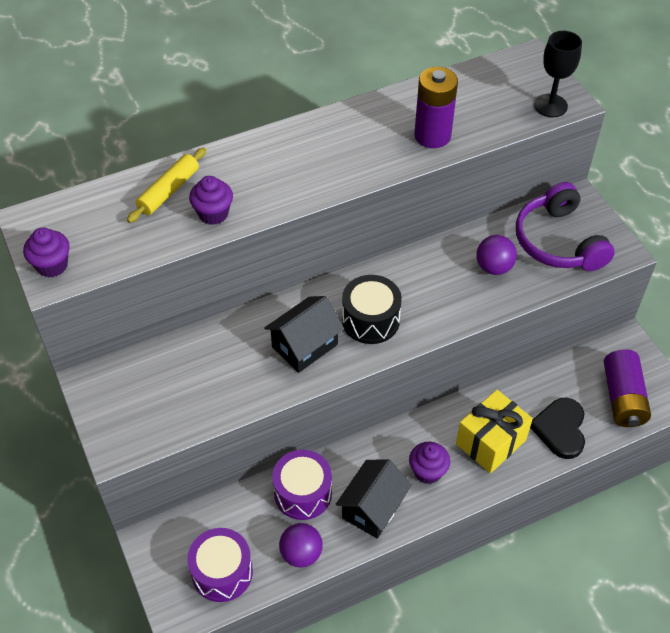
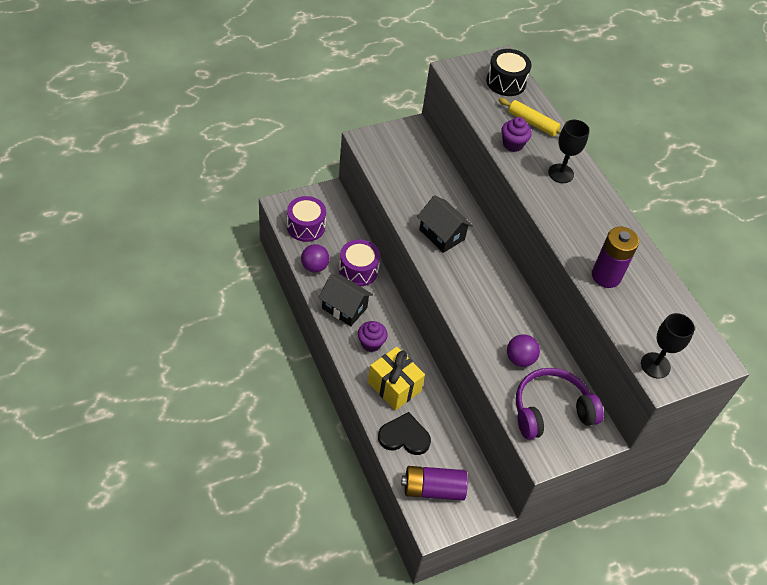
camera: 85 degrees right, 0 degrees up
(52, 265) = (464, 70): purple cupcake -> none
(265, 166) = (561, 173): none -> black goblet
(370, 320) = (465, 274): black drum -> black drum (506, 82)

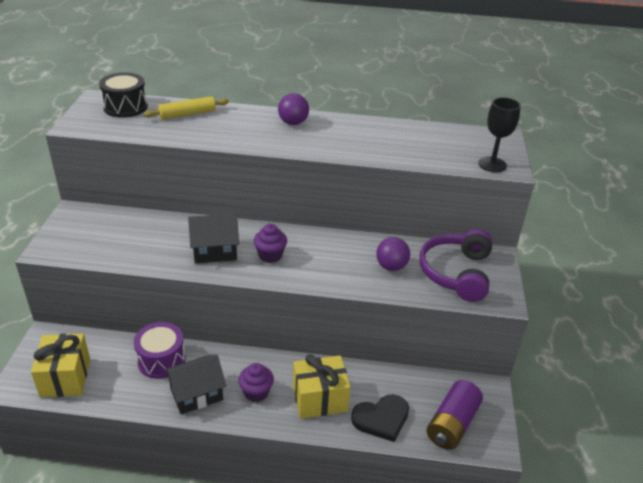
camera: 55 degrees left, 15 degrees down
(306, 226) = (65, 377): purple drum -> yellow gift
(314, 266) = (123, 395): purple ball -> purple ball (293, 123)
(404, 436) = (381, 418): black heart -> black heart turned 150 degrees counterclockwise
(513, 144) = (199, 133): purple cupcake -> purple cupcake (270, 255)
(561, 173) = (257, 124): black goblet -> none
(606, 276) = (385, 149): purple battery -> none

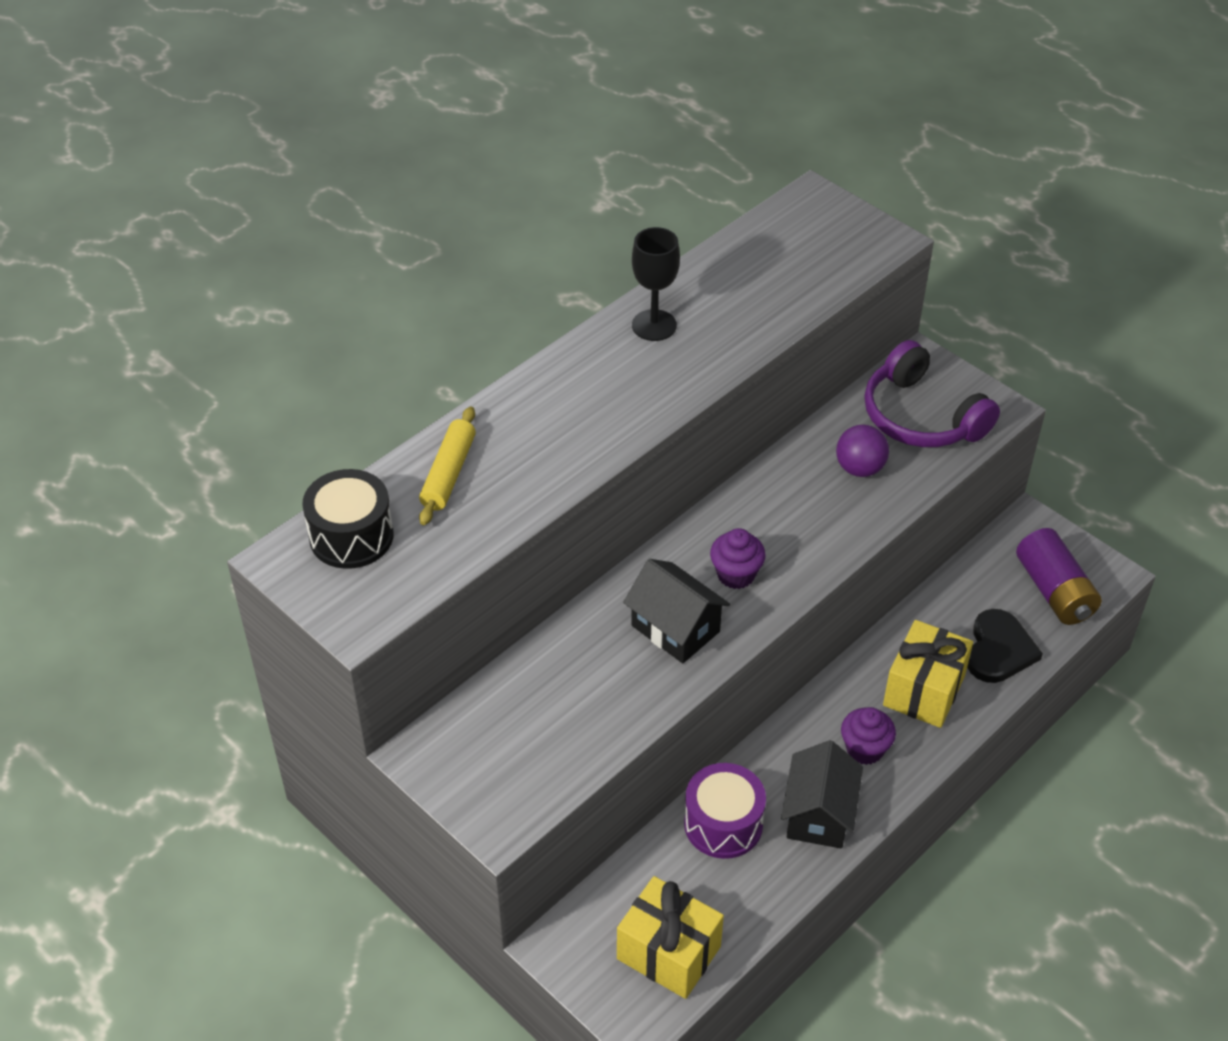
camera: 50 degrees left, 10 degrees up
(215, 251) = (675, 628): black house -> black house turned 75 degrees counterclockwise
(293, 123) = (588, 372): purple ball -> none
(492, 164) = (867, 249): black goblet -> black goblet (654, 325)

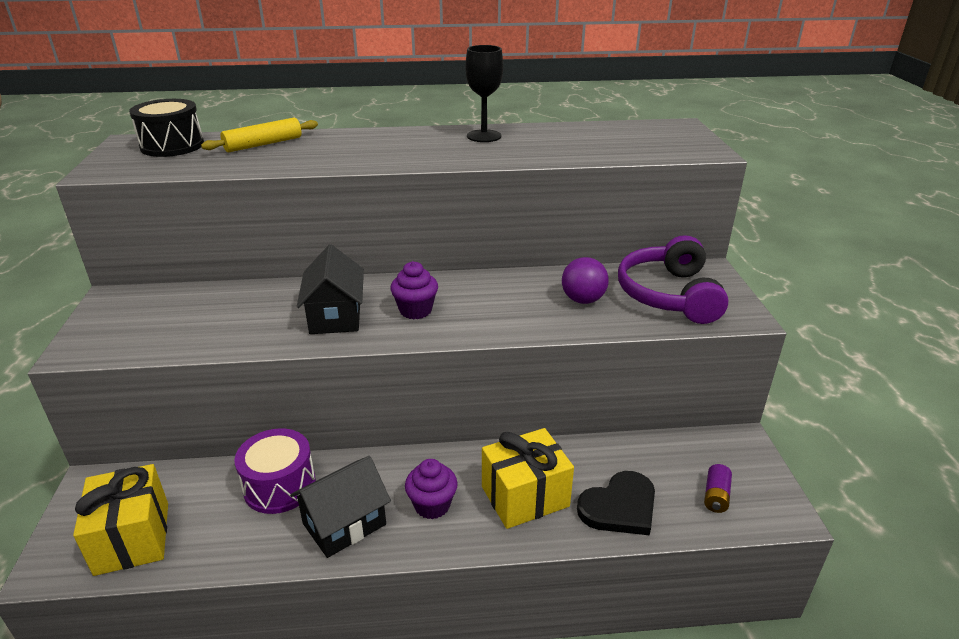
camera: 40 degrees right, 15 degrees down
(1054, 591) = (716, 496): purple battery -> purple battery, size x0.49

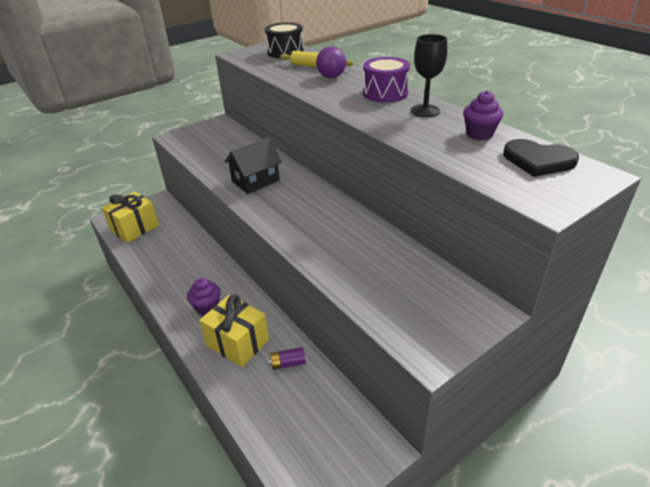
camera: 60 degrees right, 5 degrees up
(279, 486) = (189, 249): purple drum -> purple drum (385, 93)
(344, 524) = (176, 283): black house -> none
(415, 310) = (285, 202): purple cupcake -> purple cupcake (479, 134)
(583, 300) = (365, 260): purple ball -> purple ball (331, 77)
(619, 507) = (257, 393): black heart -> black heart (538, 160)
(669, 295) = (419, 301): purple headphones -> none
(716, 496) = (303, 447): purple battery -> purple battery (288, 363)

